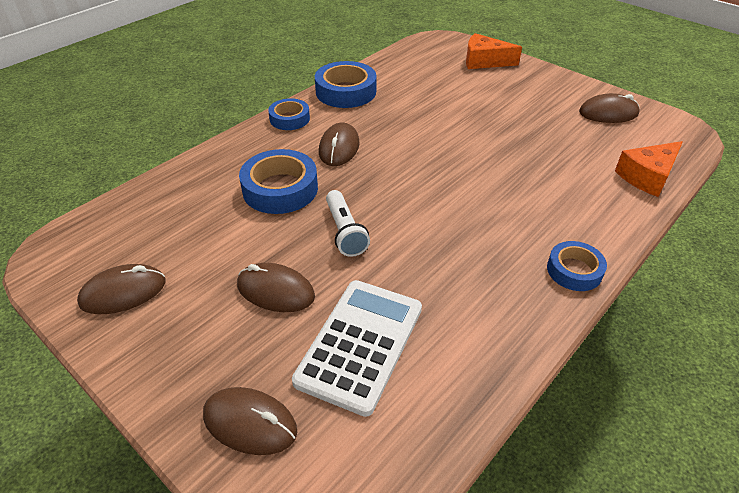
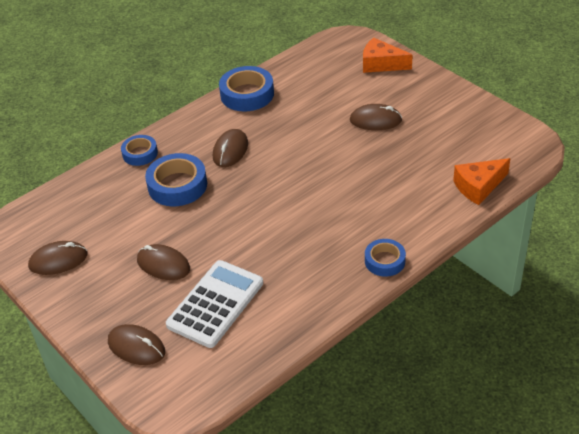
camera: 10 degrees right, 0 degrees up
(289, 119) = (194, 121): blue tape -> blue tape (140, 154)
(345, 232) = (221, 223): white flashlight -> none
(608, 113) = (473, 124): brown mouse -> brown mouse (375, 120)

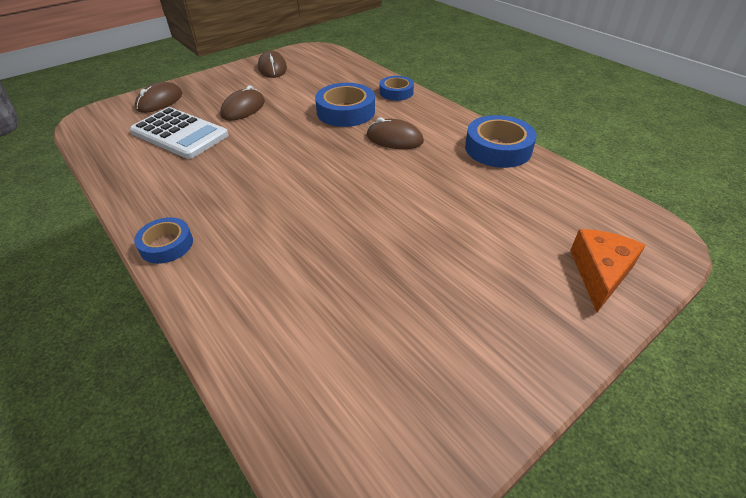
camera: 90 degrees right, 0 degrees up
(375, 120) = (448, 256): brown mouse -> none
(478, 186) = (266, 370): orange cheese -> none

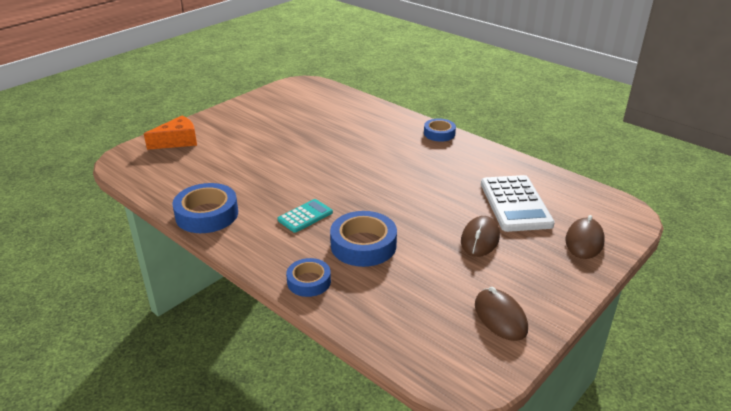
camera: 170 degrees right, 10 degrees down
(179, 134) = (515, 204): white calculator -> white calculator turned 120 degrees counterclockwise
(394, 139) = (305, 216): brown mouse -> turquoise calculator
(600, 273) = (178, 141): orange cheese -> orange cheese turned 135 degrees counterclockwise

